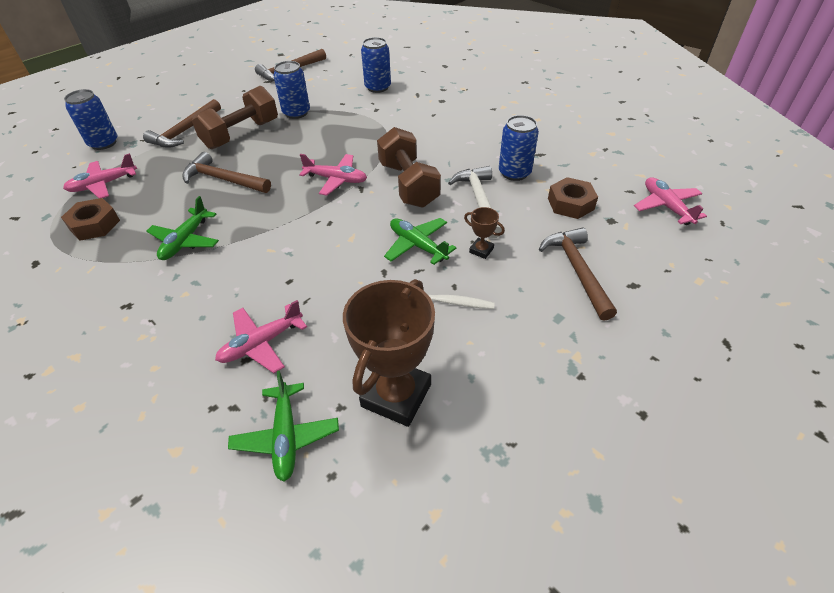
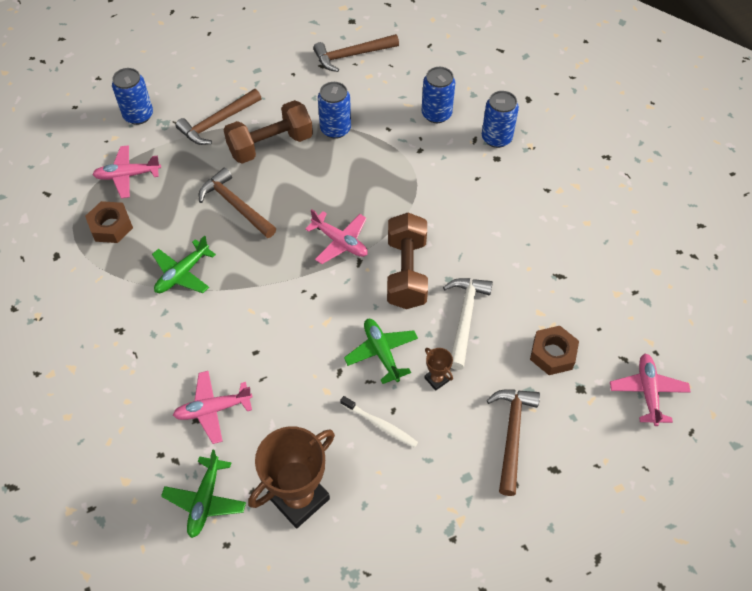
camera: 20 degrees right, 10 degrees up
(514, 173) = (519, 293): blue can -> blue can (496, 138)

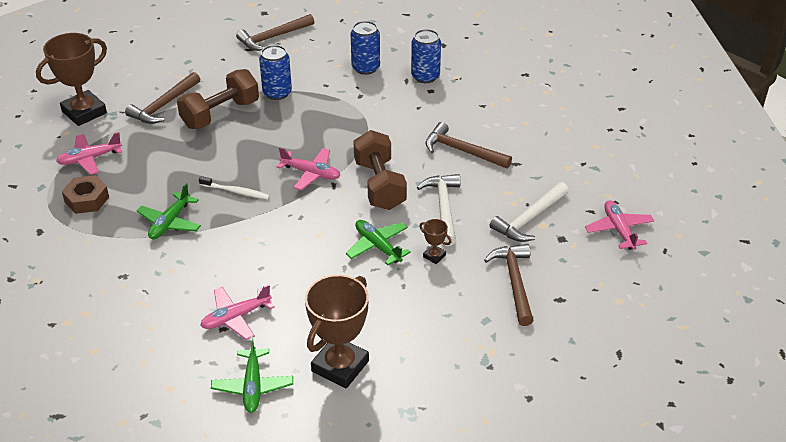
camera: 15 degrees left, 15 degrees down
(138, 115) = (84, 112): blue can -> brown trophy
(235, 205) = (203, 163): brown hammer -> brown hammer (462, 151)
(380, 425) = (395, 298): white toothbrush -> white toothbrush (236, 191)
(552, 354) = (529, 219): brown nut -> white hammer

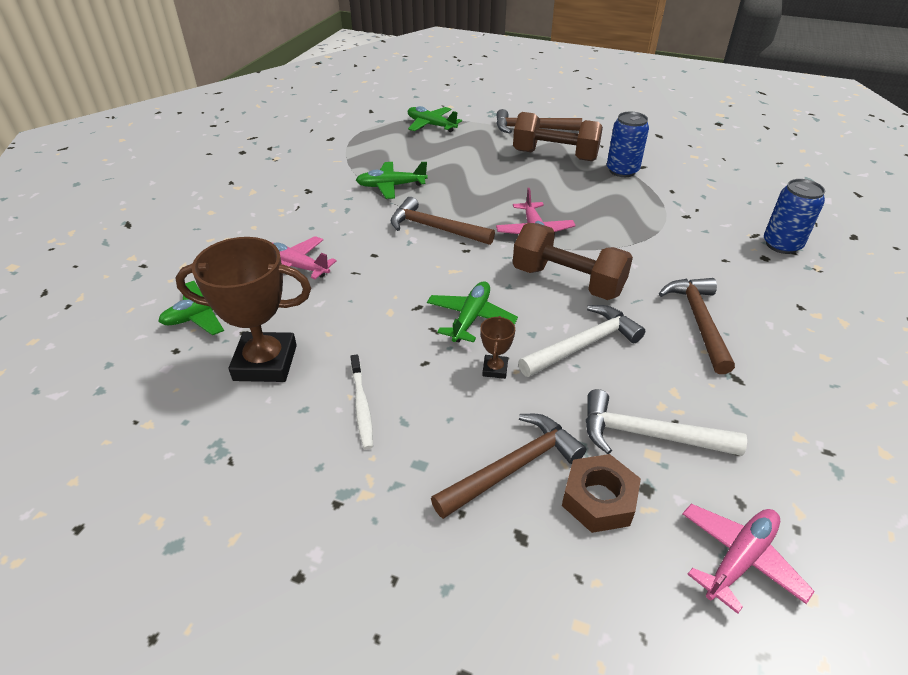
camera: 60 degrees right, 0 degrees up
(84, 112) = (481, 103): brown trophy -> none
(87, 199) = (383, 142): brown nut -> brown nut (598, 499)
(89, 159) = (431, 125): pink plane -> green plane
(236, 191) = (463, 202): white toothbrush -> white toothbrush (361, 406)
(273, 37) = (693, 140): brown hammer -> brown hammer (435, 228)
(365, 68) = (733, 203): blue can -> none
(379, 185) = (567, 281): brown dumbbell -> brown dumbbell turned 75 degrees clockwise

